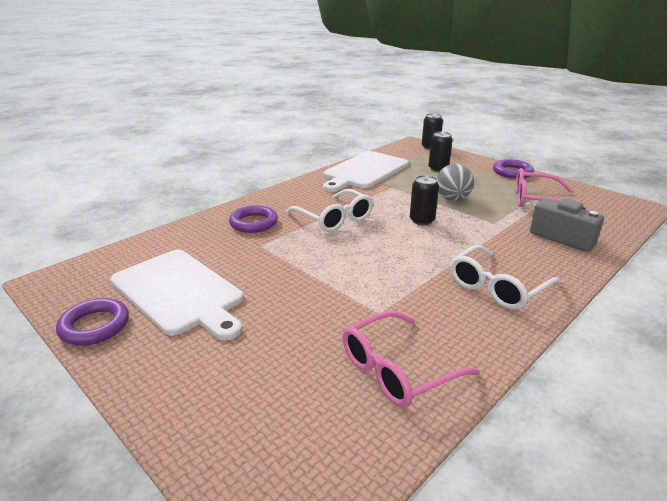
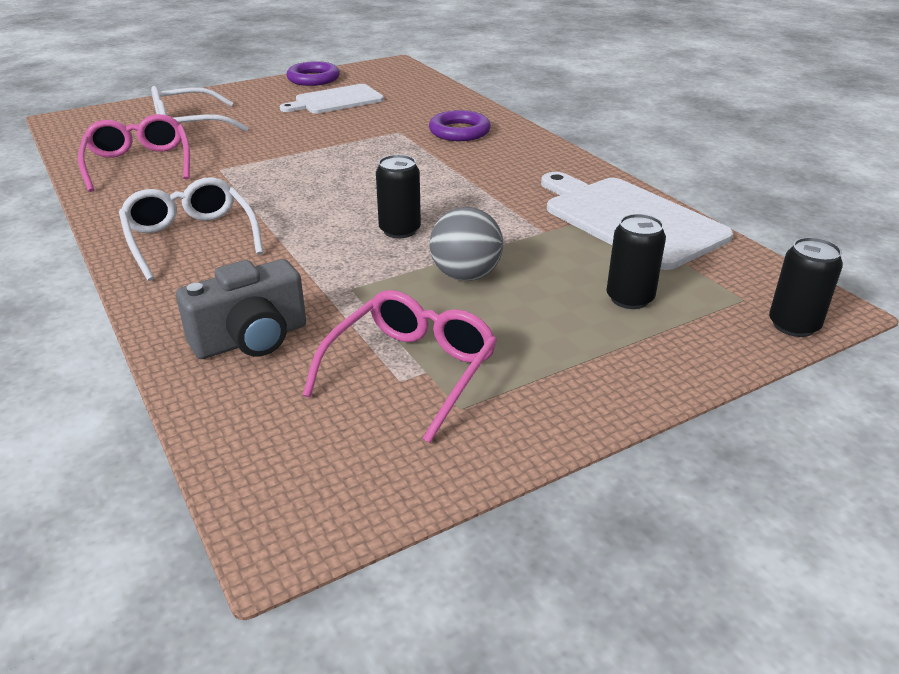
camera: 105 degrees right, 5 degrees up
(179, 292) = (336, 100): white cutting board -> white cutting board, size x0.65
(334, 219) = (444, 174): white glasses -> white glasses (189, 125)
(512, 172) = (587, 399): purple ring -> none

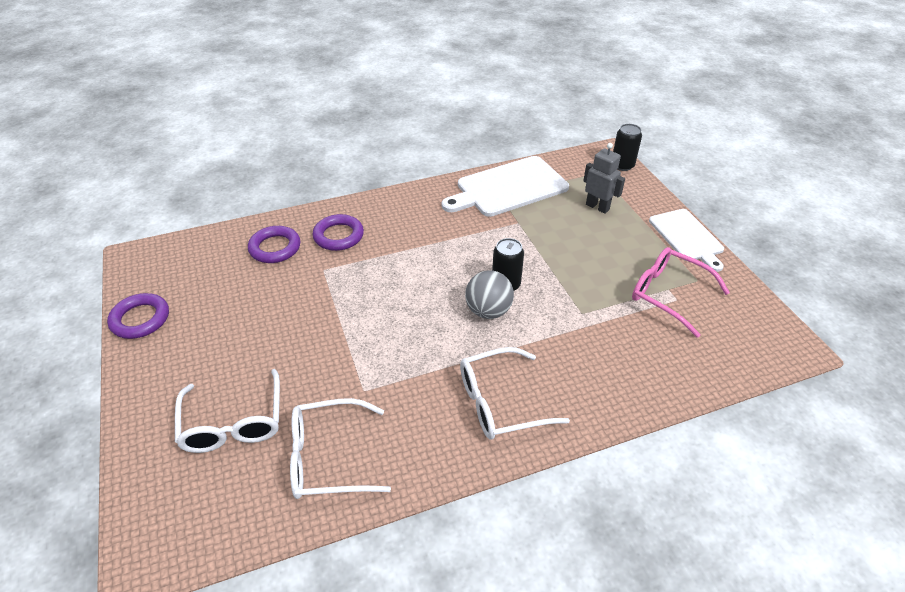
camera: 80 degrees left, 10 degrees up
(139, 164) = (328, 457): pink glasses -> white glasses
(251, 339) = (641, 362): grey camera -> none
(336, 100) = (220, 305): white cutting board -> white cutting board (687, 237)
(426, 108) = (275, 248): none -> purple ring
(465, 275) = (569, 262): grey ball -> grey ball (488, 311)
(629, 298) = (597, 207): black can -> grey robot

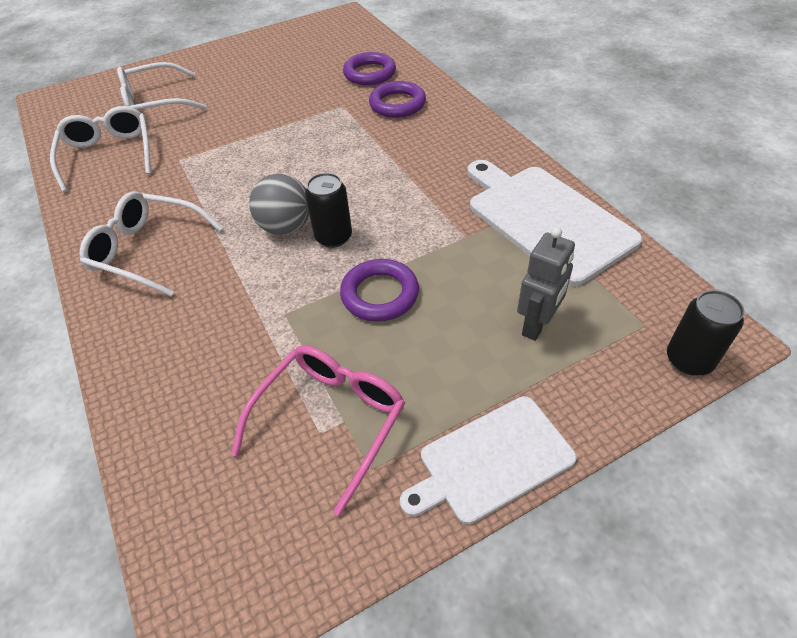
camera: 85 degrees right, 5 degrees up
(140, 319) = (270, 38): purple ring -> purple ring (380, 294)
(500, 402) = (148, 250): white glasses -> white glasses turned 45 degrees counterclockwise

